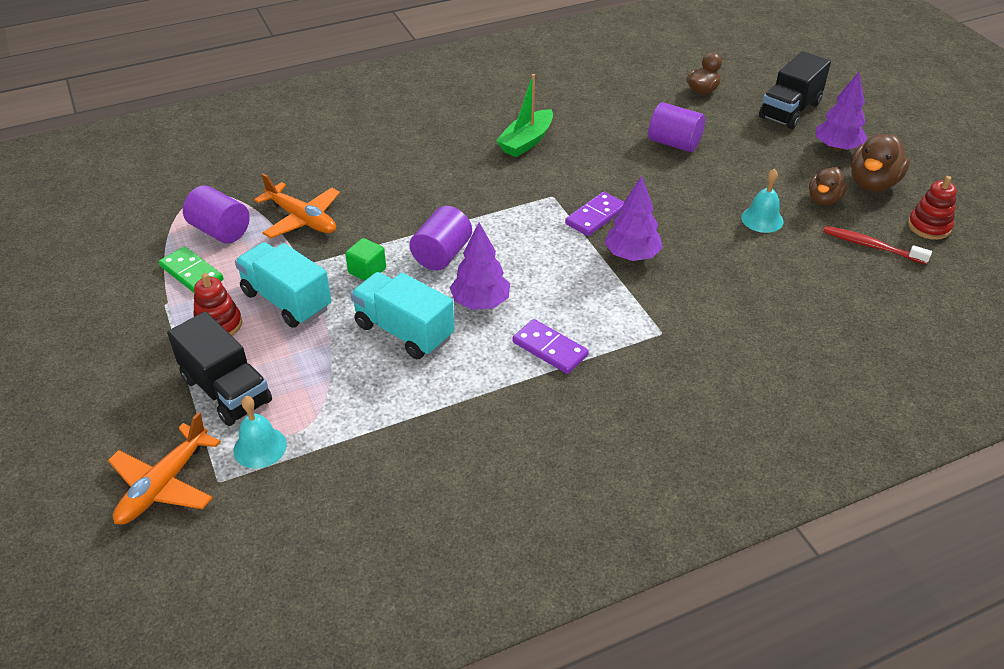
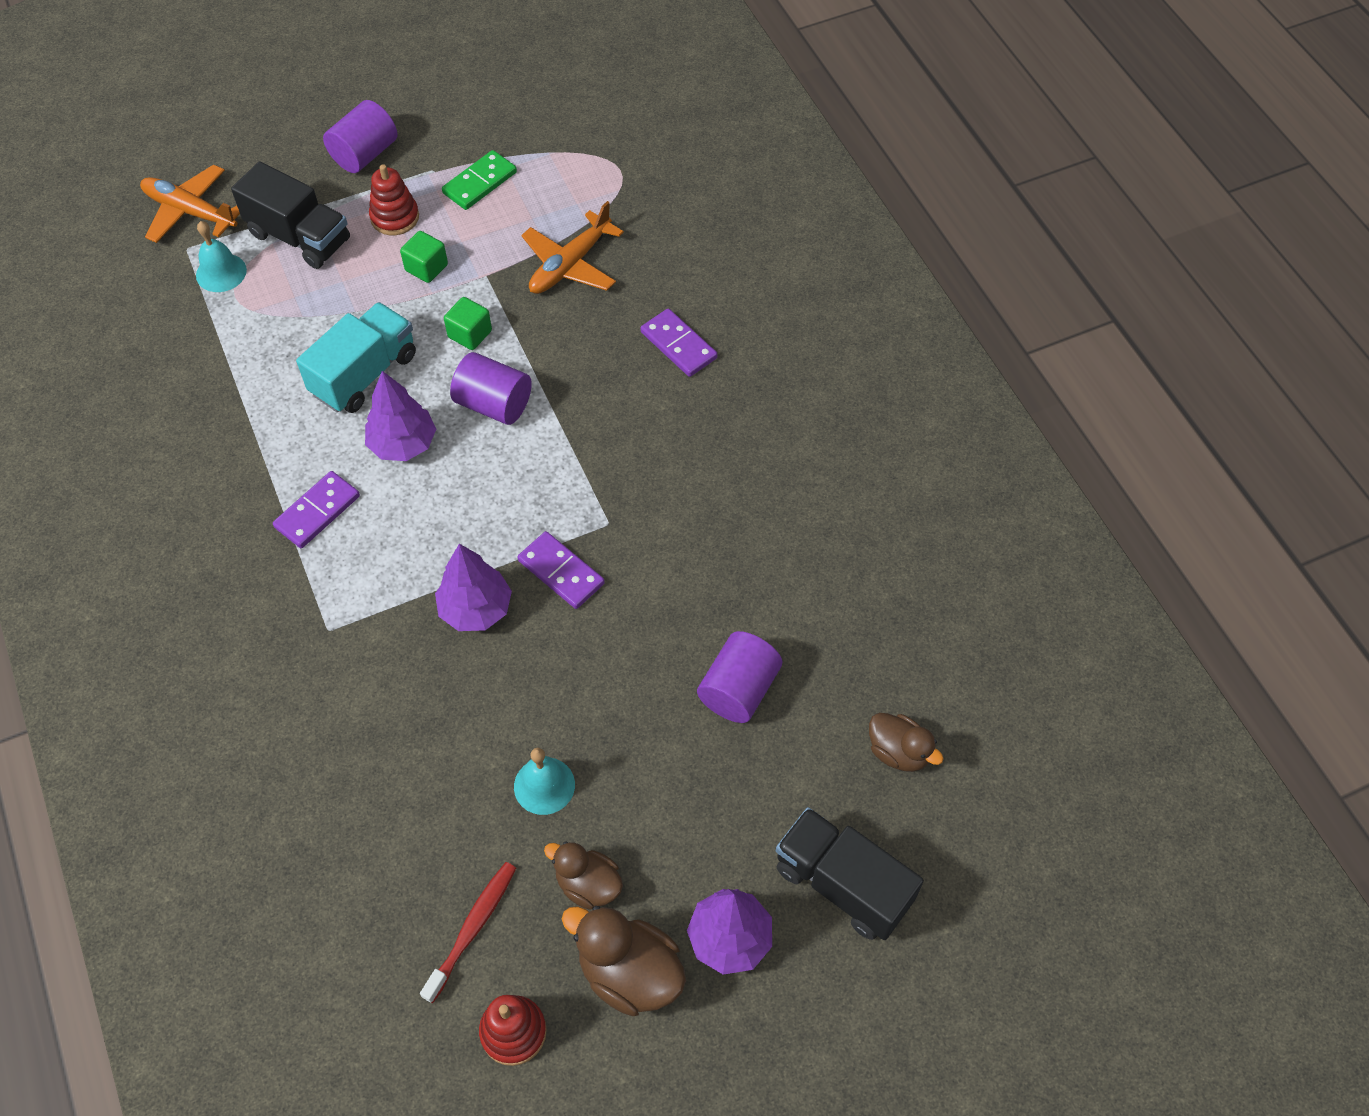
camera: 90 degrees right, 15 degrees up
(220, 231) = (552, 195): purple cylinder -> purple cylinder (365, 154)
(226, 390) = (299, 237): black truck -> black truck turned 105 degrees counterclockwise
(286, 301) = (426, 268): turquoise truck -> green cube
(393, 166) = (678, 345): none -> purple domino
(526, 141) = (739, 495): green boat -> none

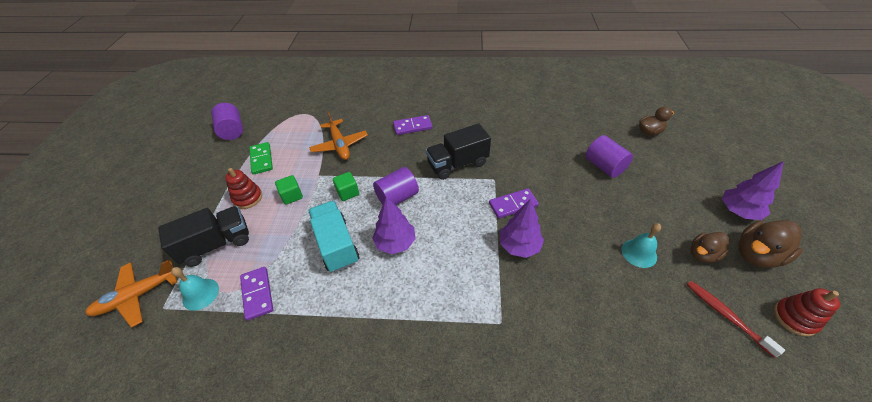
camera: 60 degrees left, 10 degrees down
(317, 511) = (414, 300): purple domino -> purple domino (257, 294)
(365, 154) = (194, 197): purple cylinder -> purple cylinder (232, 131)
(842, 884) = (712, 167): black truck -> black truck (457, 164)

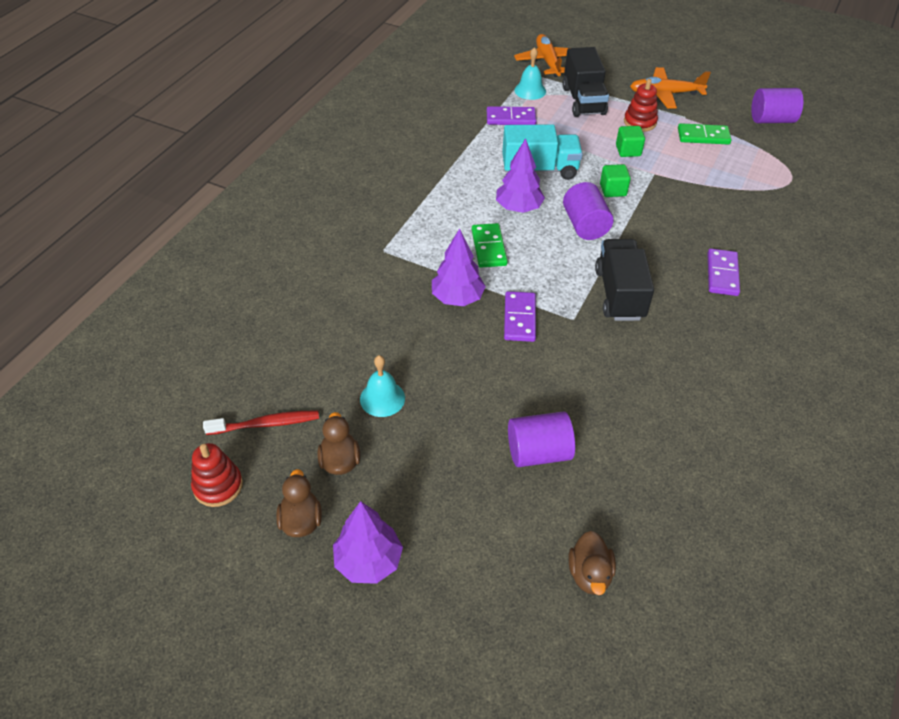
camera: 110 degrees right, 0 degrees up
(340, 145) = (706, 199): orange plane -> orange plane (665, 94)
(453, 246) = (488, 247): none -> green domino
(756, 255) = (301, 520): brown duck -> brown duck, size x0.65

